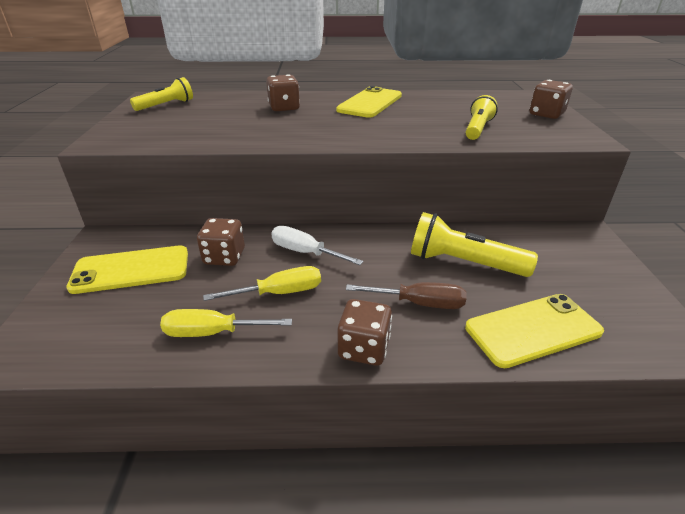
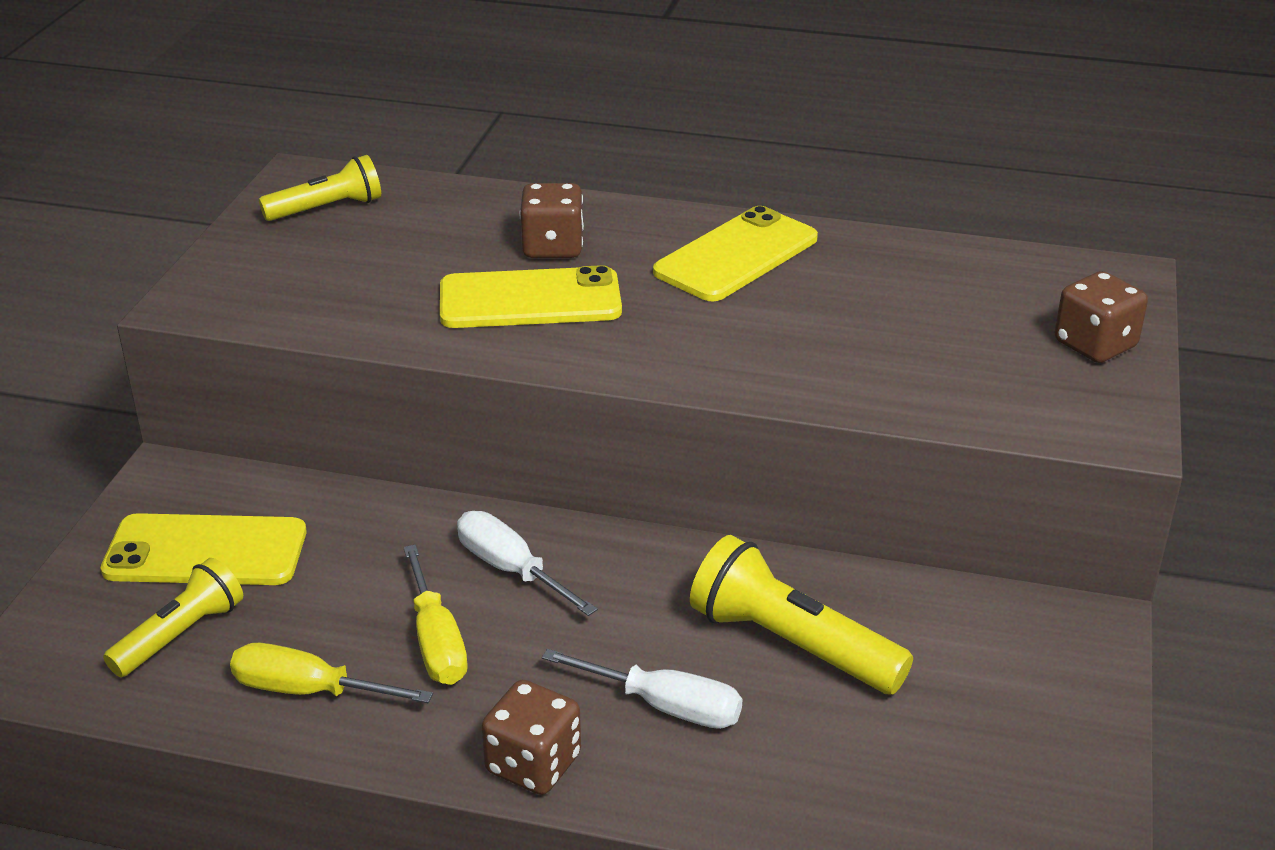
camera: 15 degrees right, 0 degrees up
(224, 257) = (366, 553): brown dice -> none
(279, 293) = (436, 641): yellow screwdriver -> yellow screwdriver turned 75 degrees clockwise
(419, 303) = (664, 706): brown screwdriver -> white screwdriver
(477, 129) = (910, 368): yellow flashlight -> yellow flashlight (180, 635)
(533, 329) = (833, 790): yellow phone -> yellow phone (530, 300)

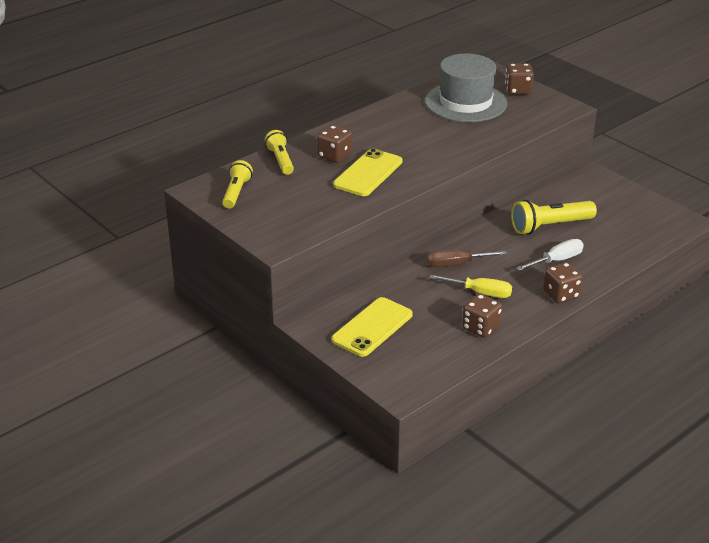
camera: 55 degrees left, 0 degrees up
(180, 635) = (419, 347): yellow flashlight -> yellow flashlight (280, 160)
(309, 690) = (480, 328): yellow screwdriver -> brown dice
(511, 569) = (456, 264): white screwdriver -> brown screwdriver
(736, 255) = (387, 125): yellow phone -> none
(946, 304) = (465, 102): none -> grey hat

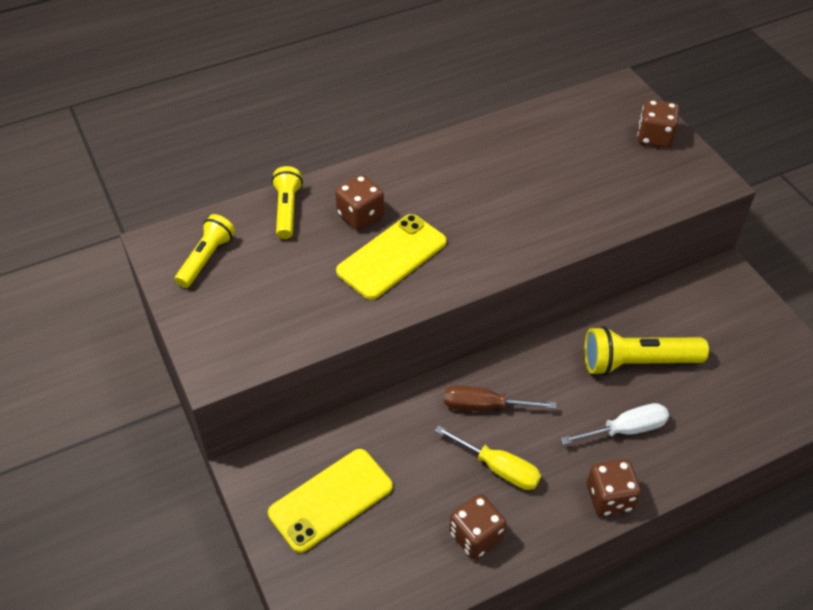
camera: 15 degrees right, 15 degrees up
(465, 102) = (574, 147): grey hat -> none

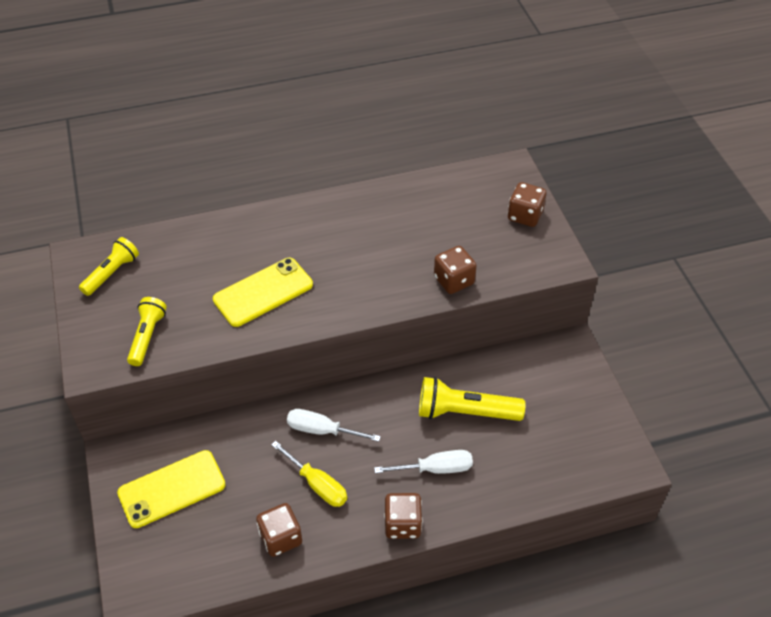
camera: 10 degrees right, 0 degrees up
(287, 210) = (189, 240): yellow flashlight -> yellow flashlight (147, 337)
(360, 215) = (248, 253): brown dice -> brown dice (454, 280)
(484, 406) = (322, 430): brown screwdriver -> white screwdriver

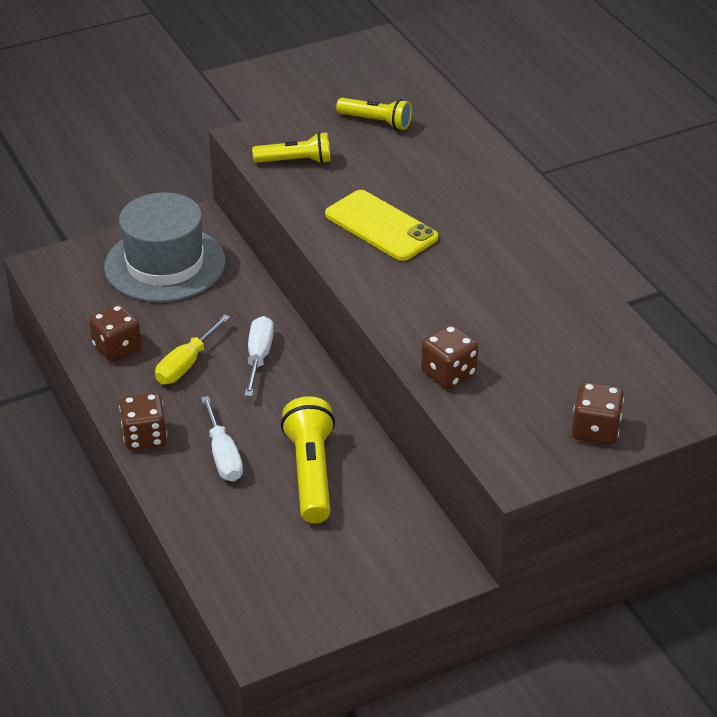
camera: 80 degrees right, 10 degrees down
(172, 489) = (165, 264): yellow phone -> grey hat

